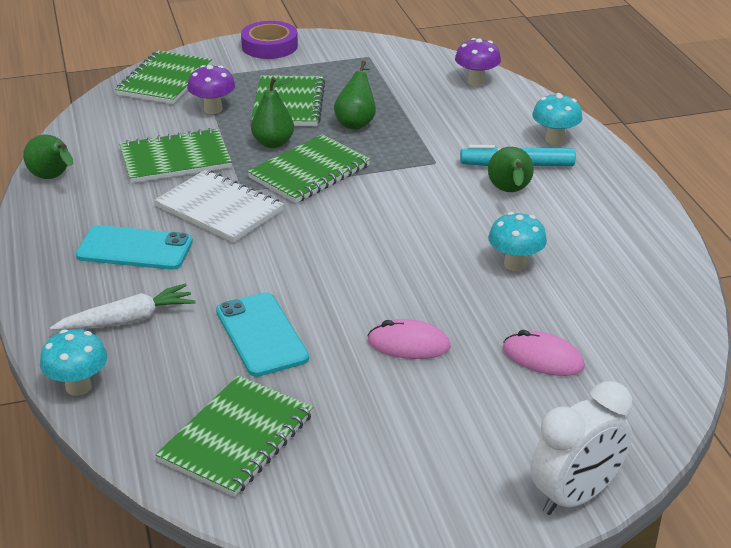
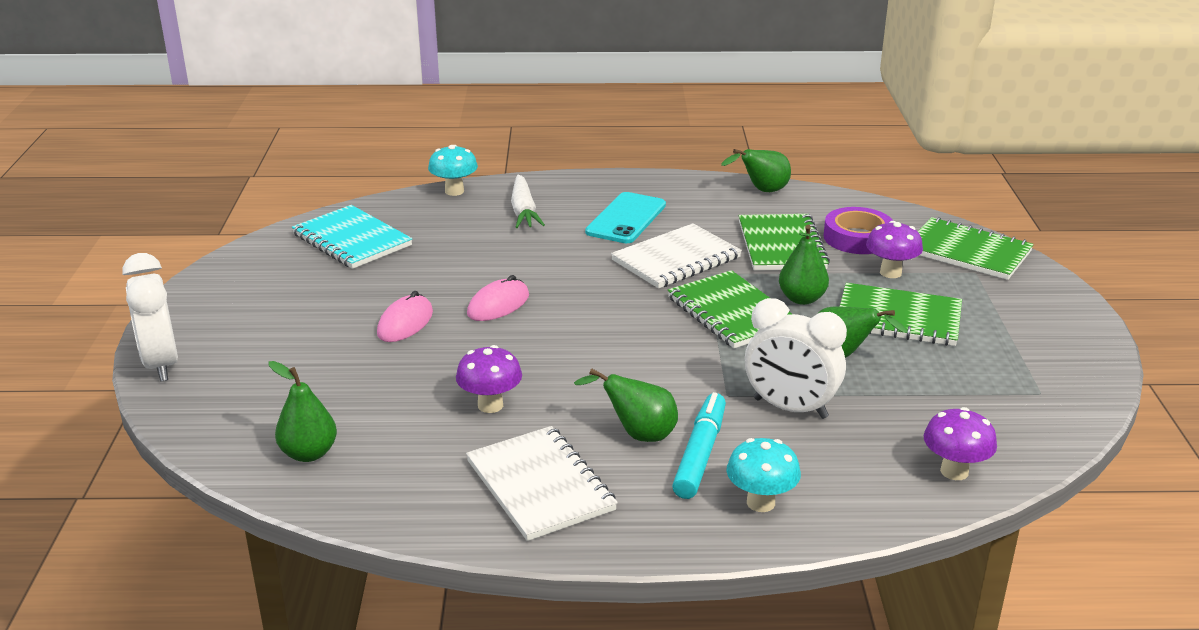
camera: 105 degrees right, 5 degrees down
(237, 438) = (352, 240): green notebook -> turquoise notebook
(261, 334) = (467, 260): turquoise phone -> none
(269, 46) = (1069, 323): purple tape -> purple tape (857, 238)
(439, 137) = (790, 408): none -> white clock
(515, 264) = (490, 405): turquoise mushroom -> purple mushroom
(542, 358) = (333, 388): pink mouse -> pink mouse (498, 305)
(599, 222) = (540, 486): none -> white notebook
(642, 342) = (309, 453): none -> green pear

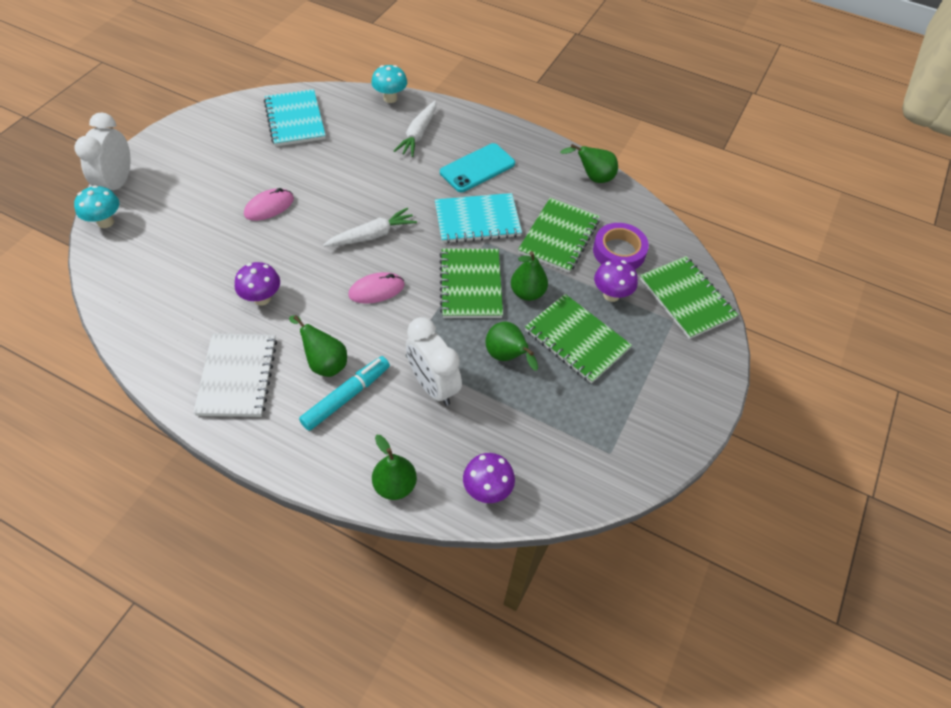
camera: 25 degrees right, 25 degrees up
(309, 453) = (139, 290): green pear -> green pear (395, 485)
(498, 305) = (334, 214): pink mouse -> pink mouse (376, 290)
(566, 308) = (372, 235): none -> white carrot
(676, 259) = (477, 220): white notebook -> turquoise notebook
(760, 503) = (347, 453): turquoise mushroom -> turquoise mushroom (105, 222)

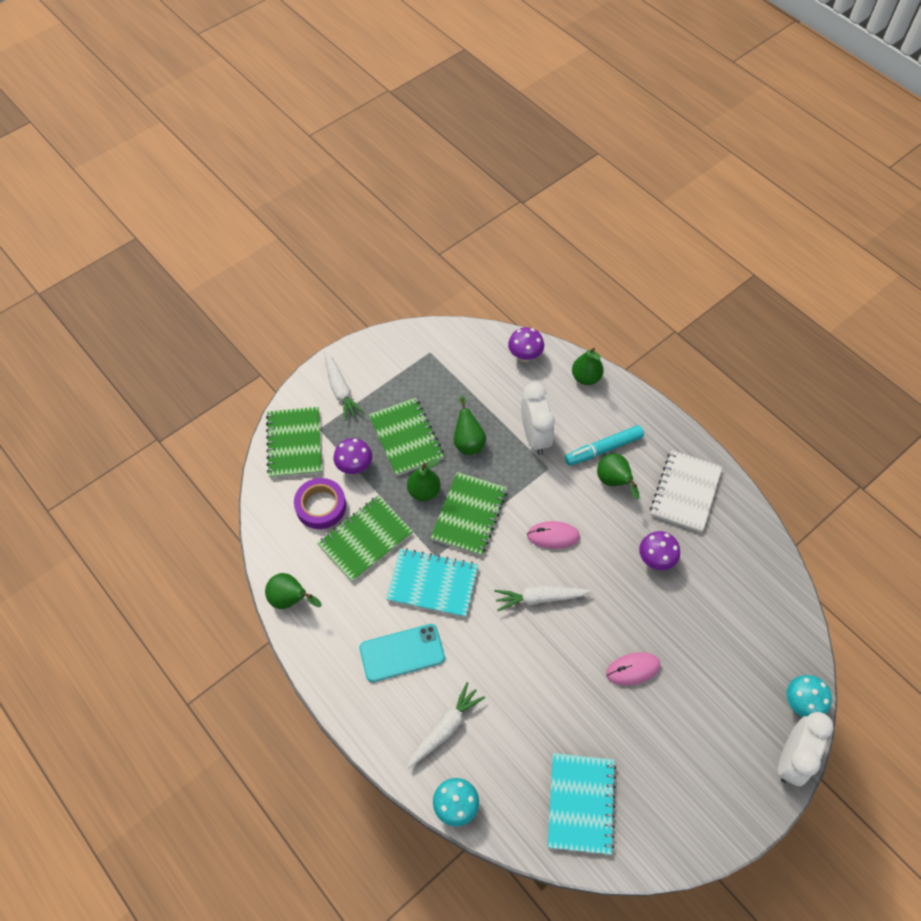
camera: 155 degrees left, 5 degrees up
(682, 369) = (340, 390): none -> white carrot

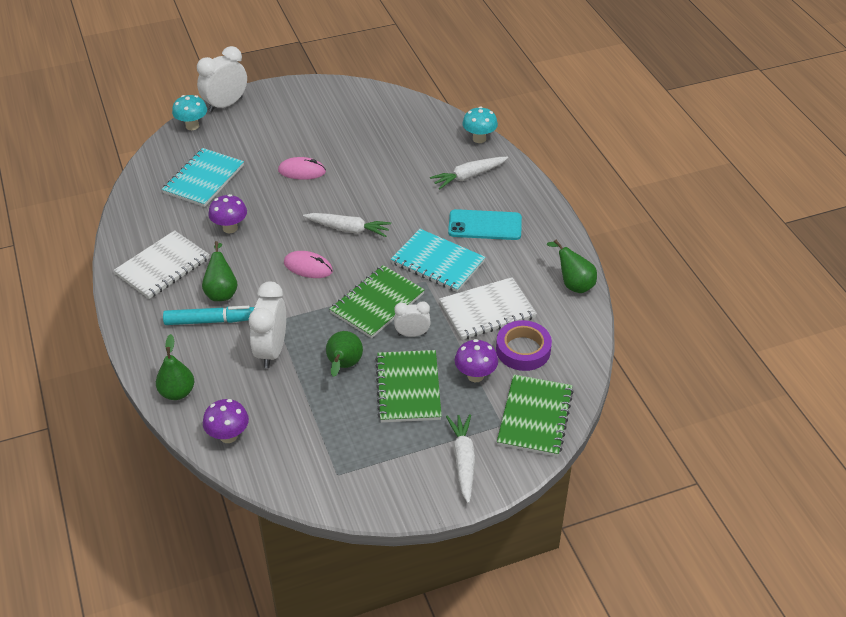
camera: 160 degrees left, 15 degrees down
(365, 539) = (487, 310): green notebook -> white notebook
(424, 491) = (412, 334): green pear -> white clock
(581, 803) = (388, 120): turquoise notebook -> turquoise notebook (204, 179)

